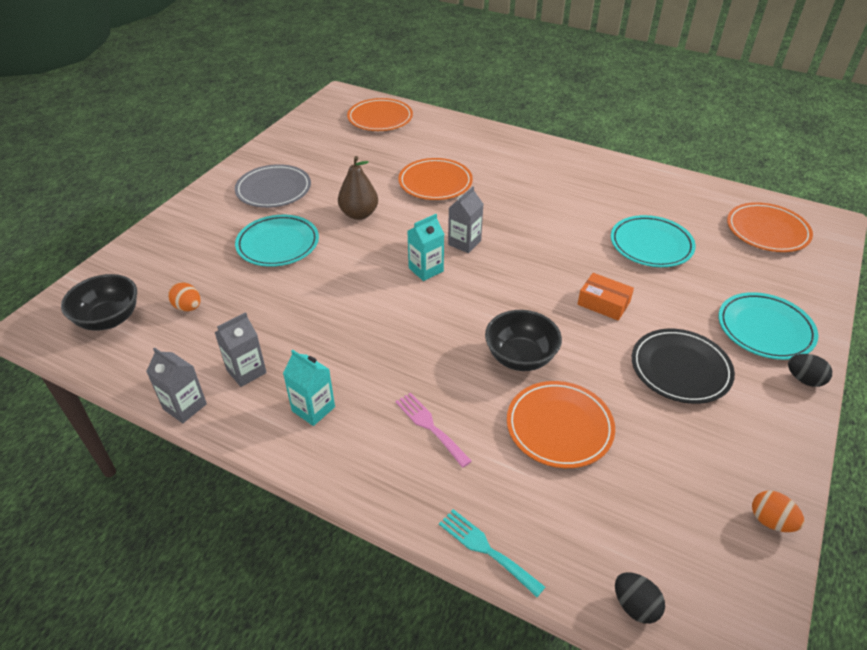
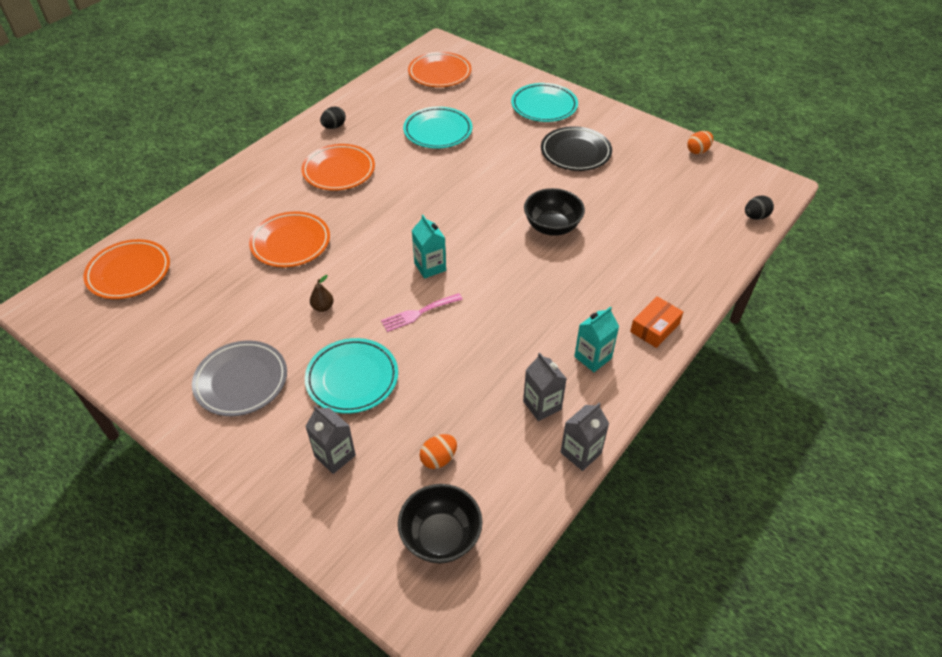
camera: 80 degrees left, 5 degrees up
(359, 214) = (323, 307): brown pear -> brown pear, size x0.53
(430, 426) = (617, 287): pink fork -> pink fork (418, 313)
(464, 243) = (398, 236): grey carton -> grey carton (335, 456)
(486, 549) = (721, 273): turquoise fork -> none
(559, 427) = (623, 220): orange plate -> orange plate (339, 171)
(603, 303) = (500, 171): orange box -> orange box (654, 327)
(804, 379) = (592, 105): black egg -> black egg (334, 127)

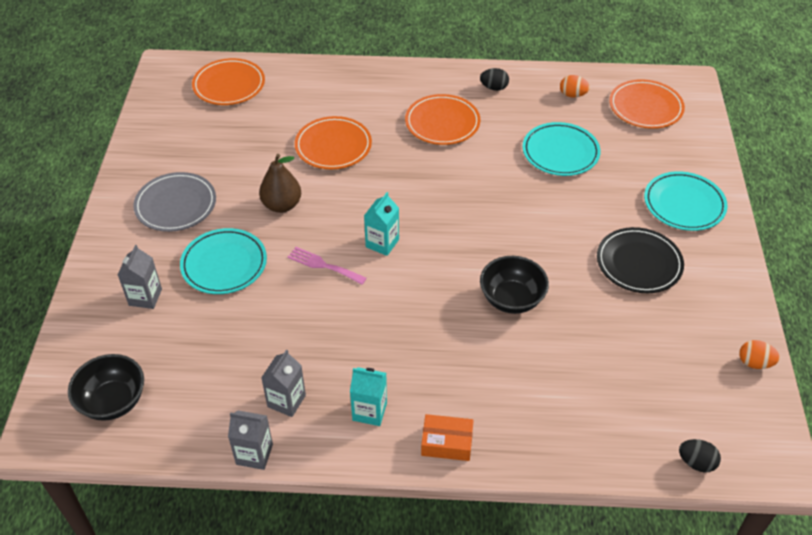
camera: 55 degrees right, 0 degrees up
(323, 307) = (282, 205): brown pear -> brown pear, size x1.87
(438, 459) = (184, 361): orange egg -> orange egg (572, 95)

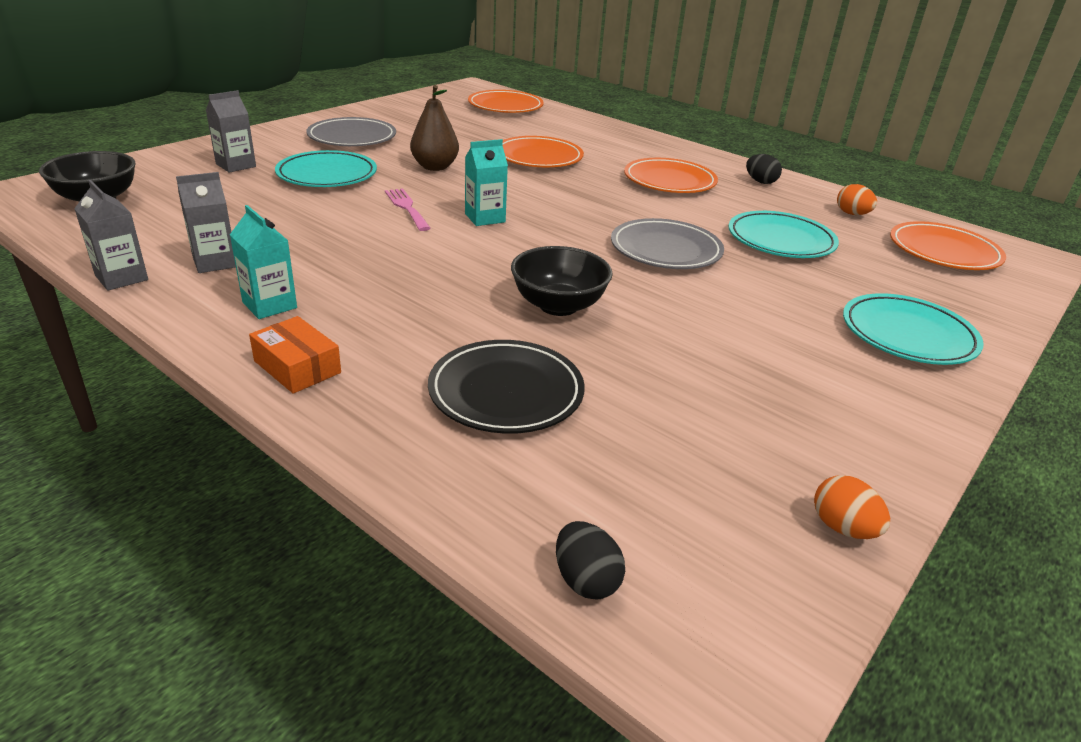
camera: 35 degrees right, 15 degrees down
(512, 206) = (665, 250): none -> grey plate
(639, 263) = (770, 351): black plate -> black plate (506, 392)

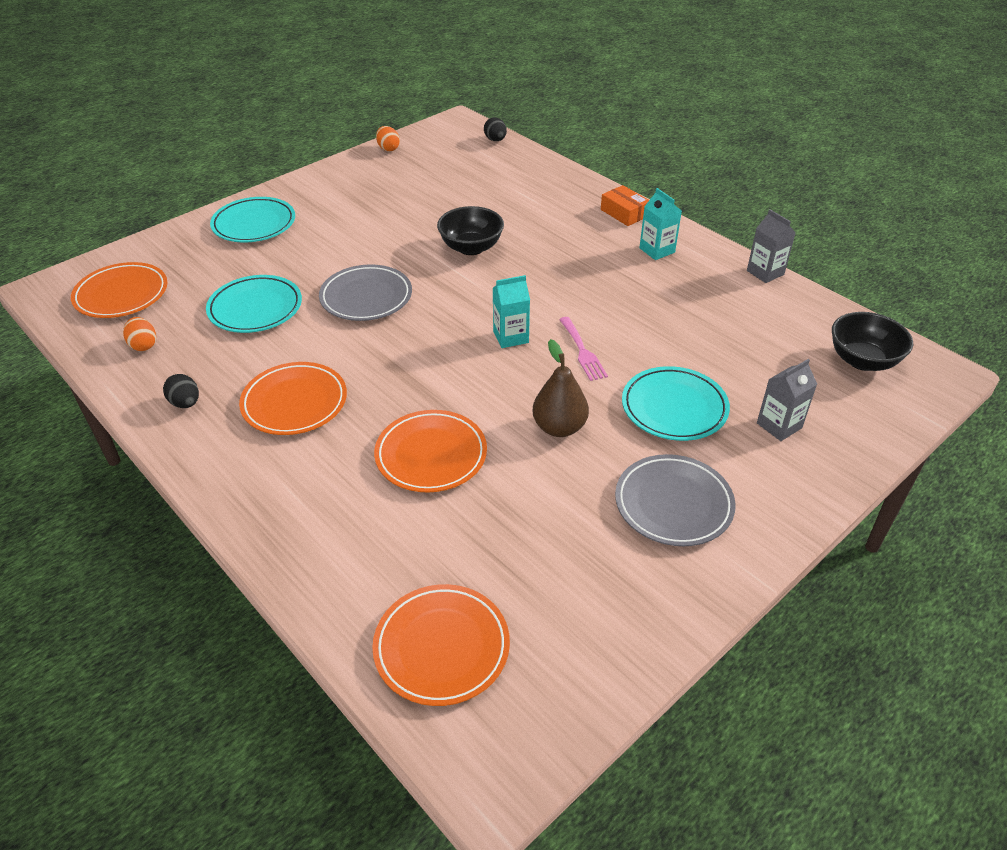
camera: 170 degrees left, 10 degrees up
(215, 262) = (712, 286): grey carton -> none
(506, 392) = (514, 198): black plate -> none

